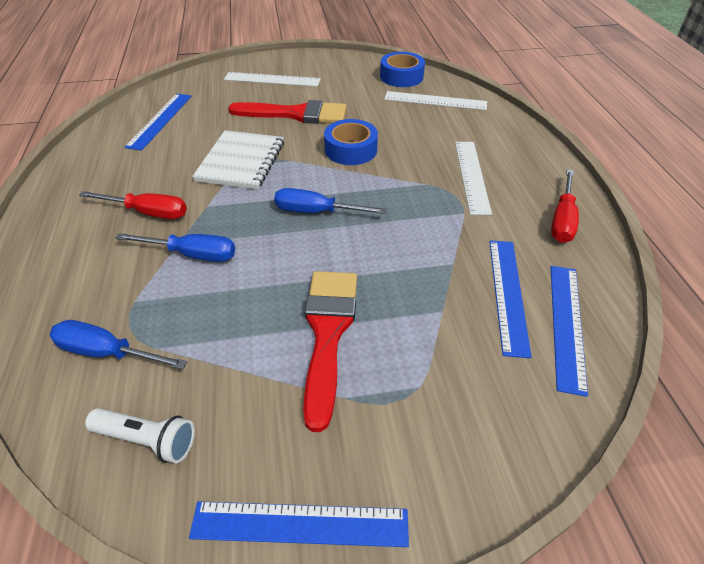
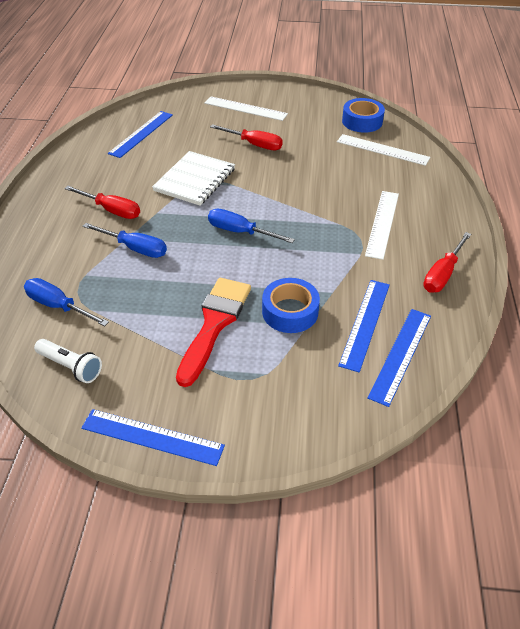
camera: 15 degrees right, 0 degrees up
(296, 114) = (254, 144): red brush -> red screwdriver
(351, 150) = (288, 184): blue tape -> blue tape (290, 312)

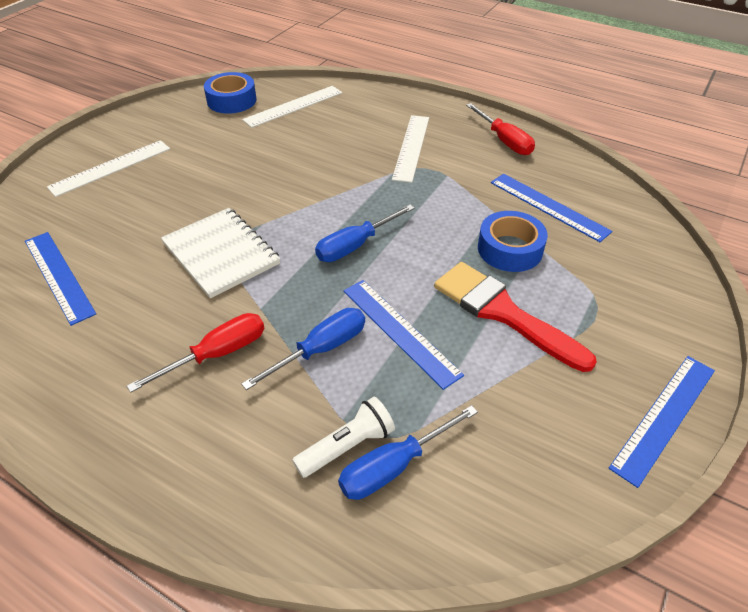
camera: 65 degrees left, 0 degrees up
(71, 367) = (523, 477): white flashlight -> white flashlight (347, 446)
(254, 144) = (195, 184): red screwdriver -> none
(382, 223) = (411, 147): white ruler -> white ruler turned 60 degrees clockwise
(401, 355) = (598, 200): blue ruler -> blue ruler (400, 331)

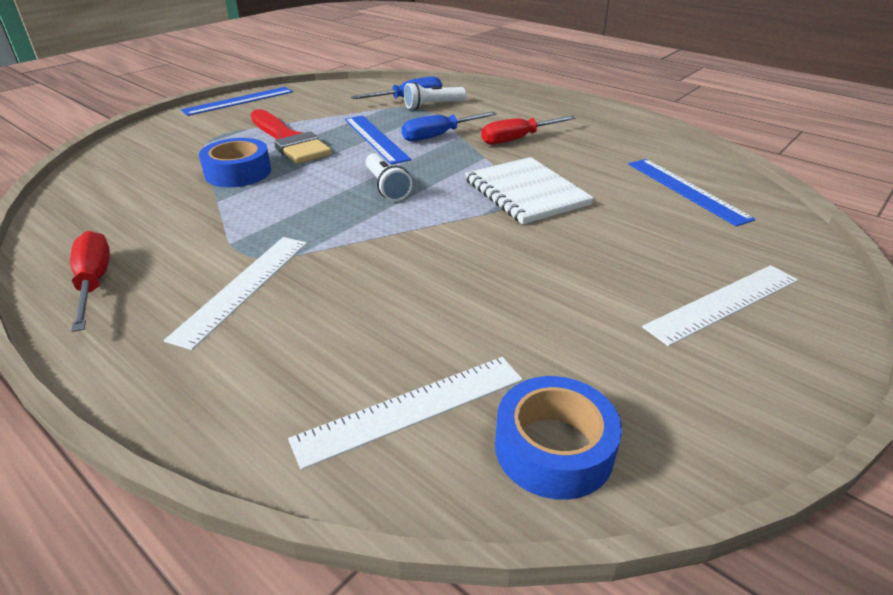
camera: 170 degrees left, 10 degrees down
(355, 245) = (386, 187): blue screwdriver -> white flashlight
(548, 206) = (153, 200): blue ruler -> none

